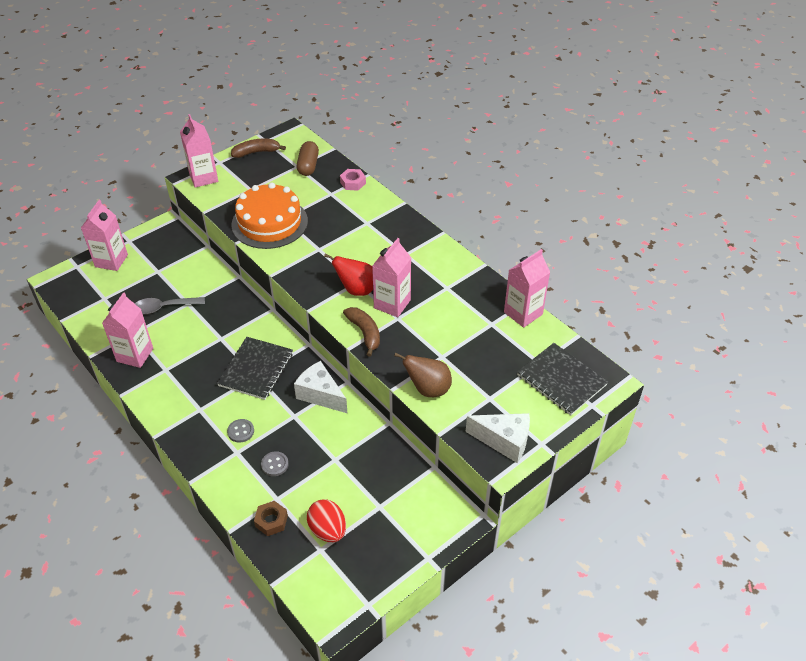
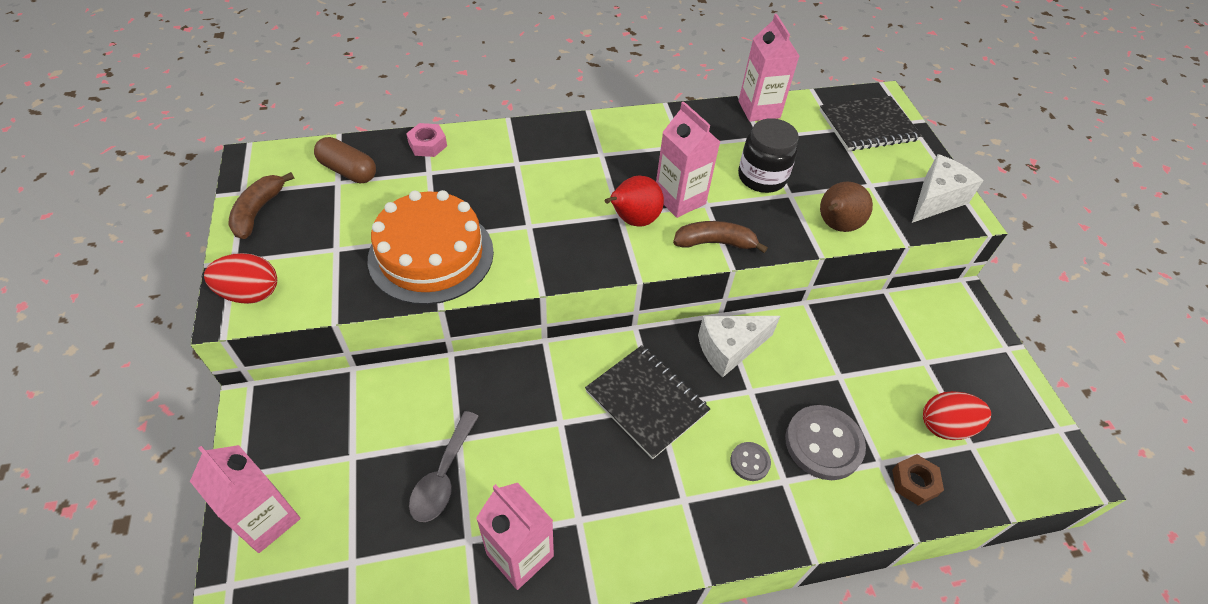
camera: 65 degrees left, 5 degrees up
(203, 178) = (250, 293): pink carton -> red egg
(274, 464) = (823, 443): grey button -> grey button, size x1.99
(447, 337) = (762, 177): none -> black jar

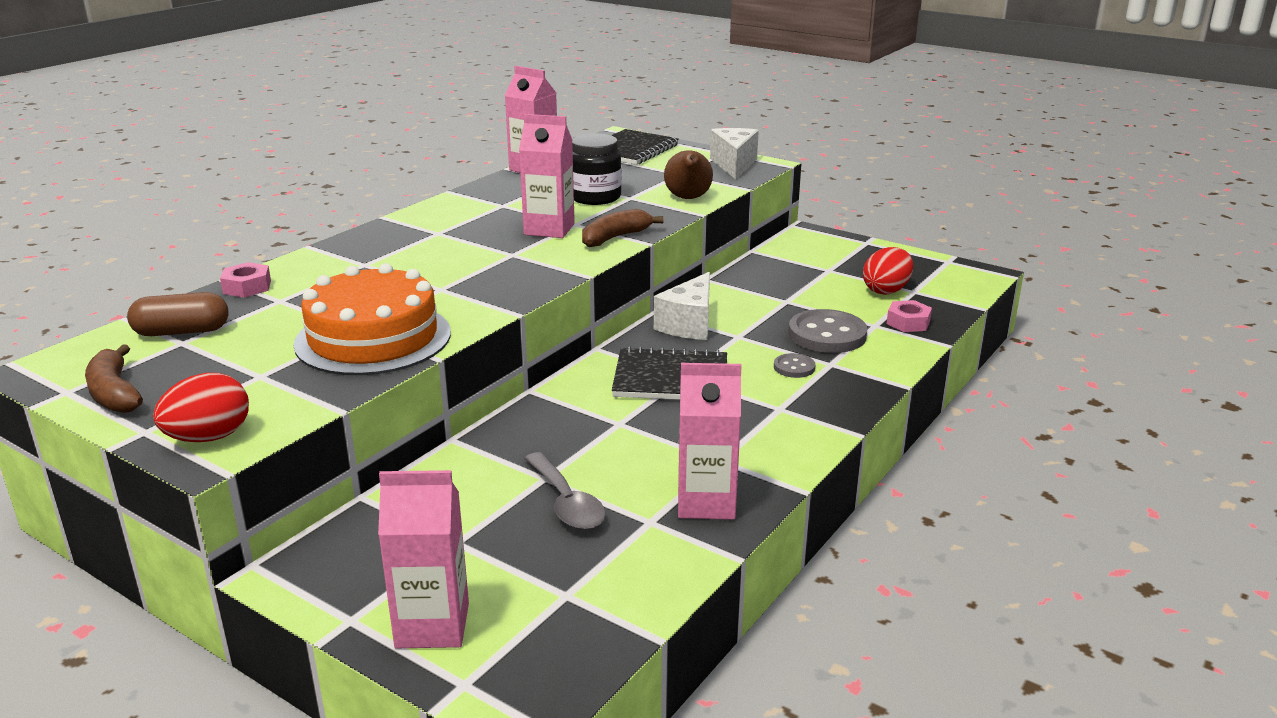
camera: 40 degrees left, 25 degrees down
(633, 220) = (529, 252): red pear -> none
(914, 482) = (908, 322): brown nut -> pink nut

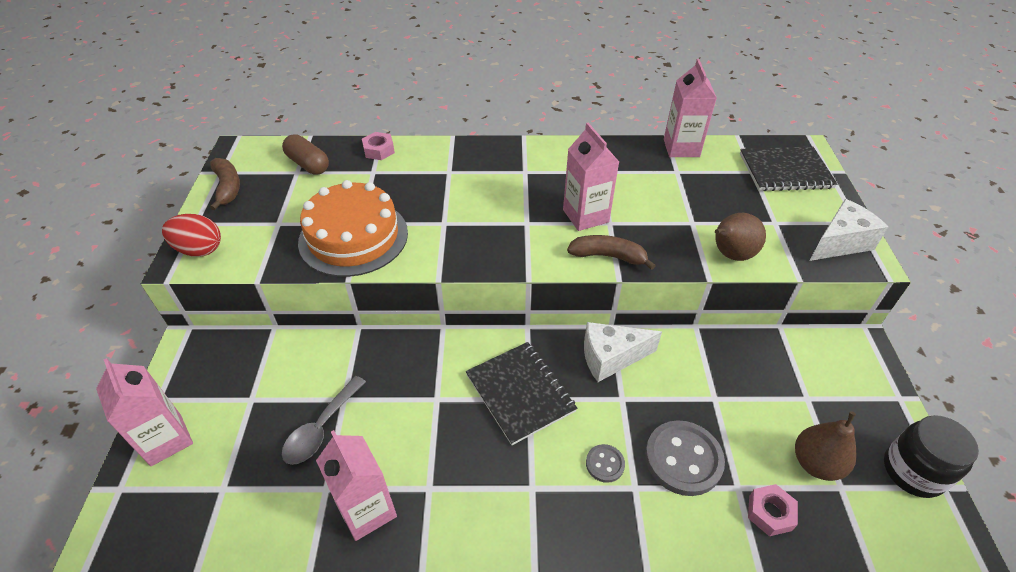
camera: 55 degrees right, 20 degrees up
(114, 393) = (228, 188): brown banana -> brown banana turned 135 degrees clockwise
(595, 197) = (668, 205): black jar -> black jar (912, 471)
(886, 290) = (816, 463): red egg -> brown pear

